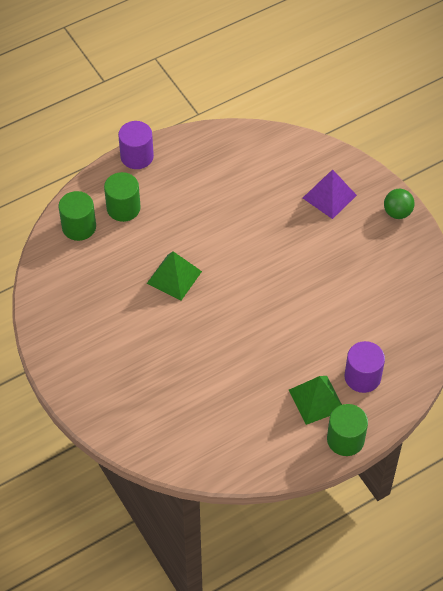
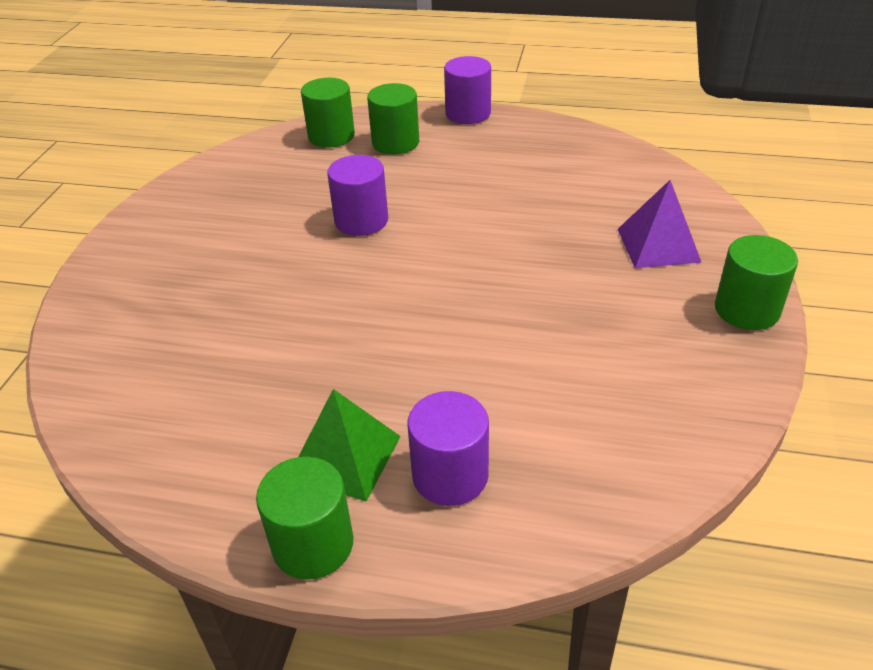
camera: 45 degrees right, 15 degrees down
(174, 277) = (361, 221): green pyramid -> purple cylinder
(397, 212) = (746, 310): green ball -> green cylinder

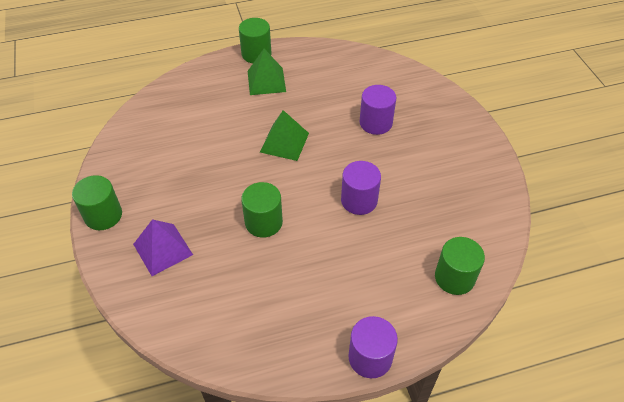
camera: 150 degrees right, 10 degrees up
(395, 143) = (399, 289): green cylinder -> green cylinder (263, 222)
(401, 323) = (284, 142): none -> green pyramid
(450, 475) = (221, 88): purple cylinder -> purple cylinder (375, 123)

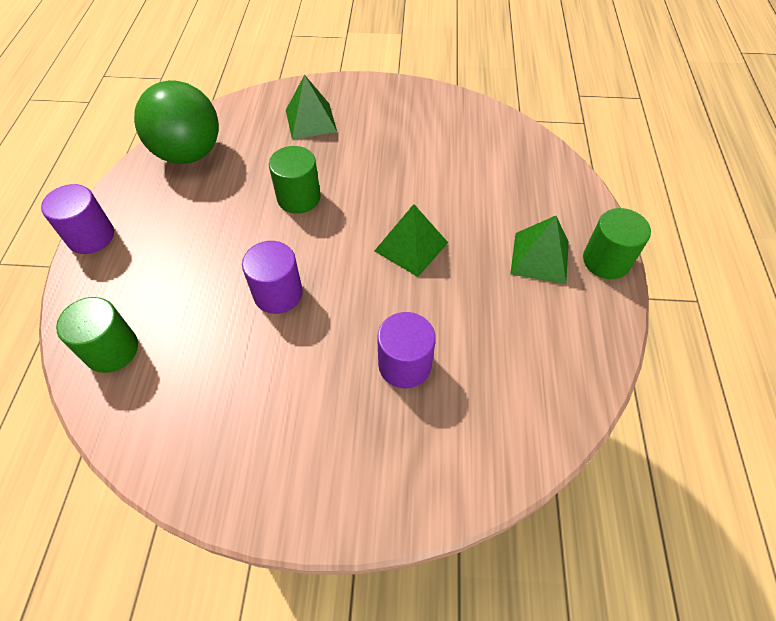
camera: 110 degrees right, 5 degrees up
(103, 215) = (374, 89): green cylinder -> none
(162, 249) = (311, 120): purple pyramid -> green pyramid
(239, 331) = (189, 153): none -> green ball

